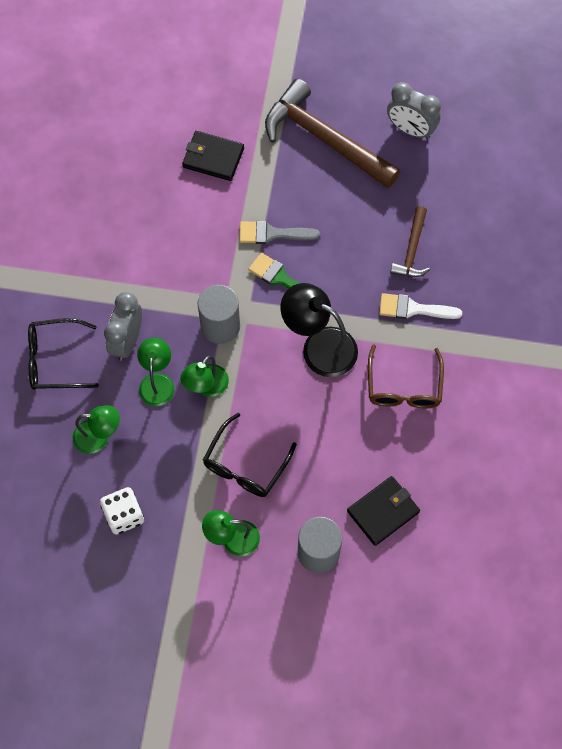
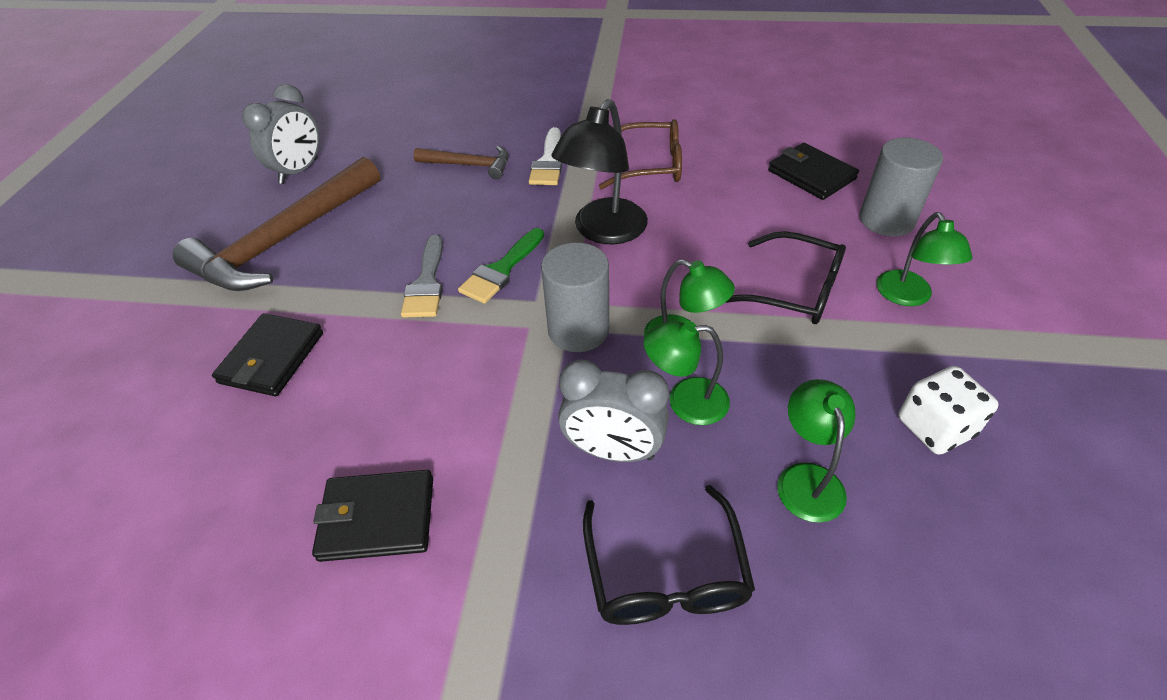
camera: 90 degrees left, 20 degrees down
(100, 230) = (377, 518): none -> black wallet

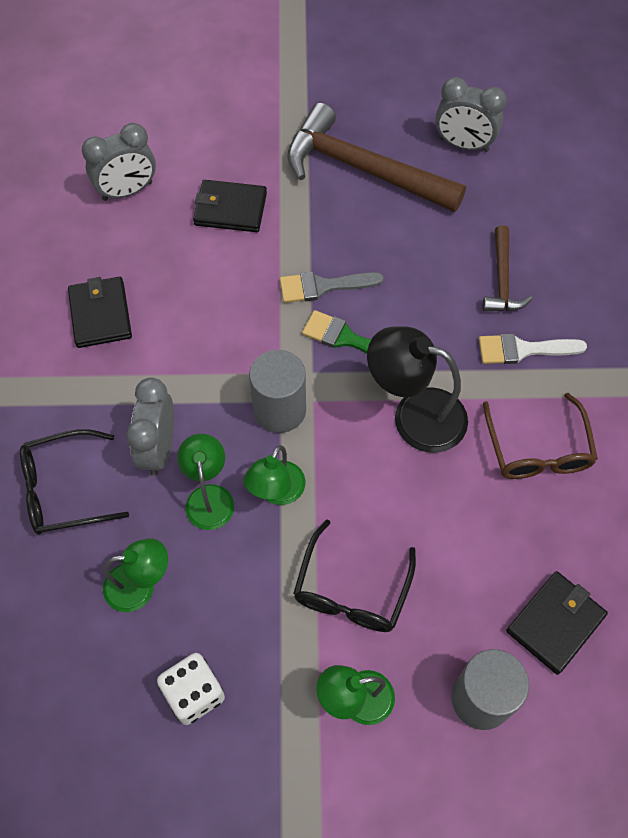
camera: 80 degrees right, 15 degrees up
(168, 476) = (127, 191): none -> grey clock

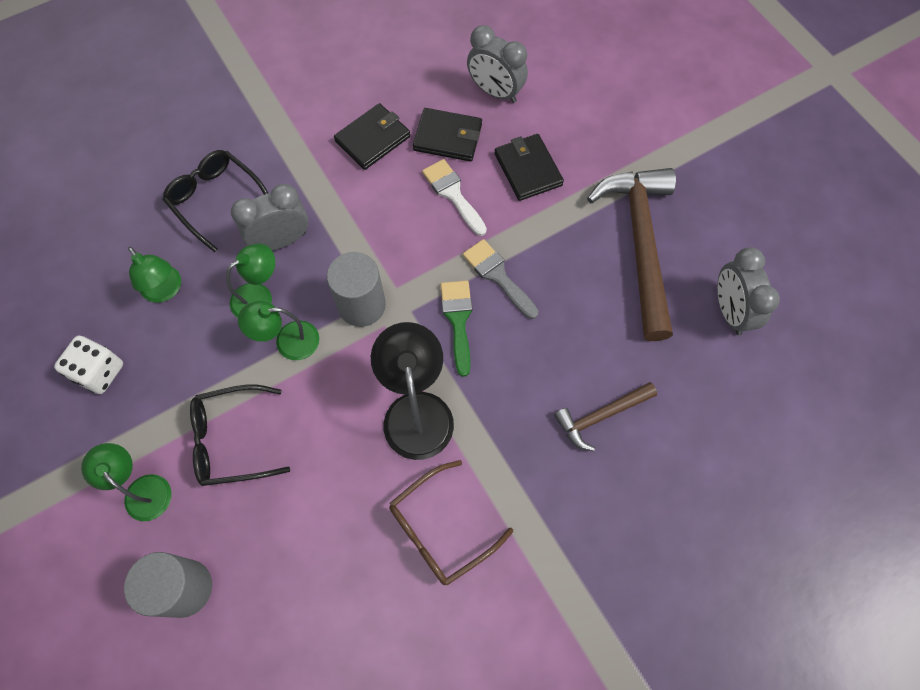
camera: 60 degrees right, 5 degrees up
(523, 350) = (536, 469): white brush -> white brush (452, 194)
(555, 623) = (280, 621): black wallet -> black wallet (448, 137)

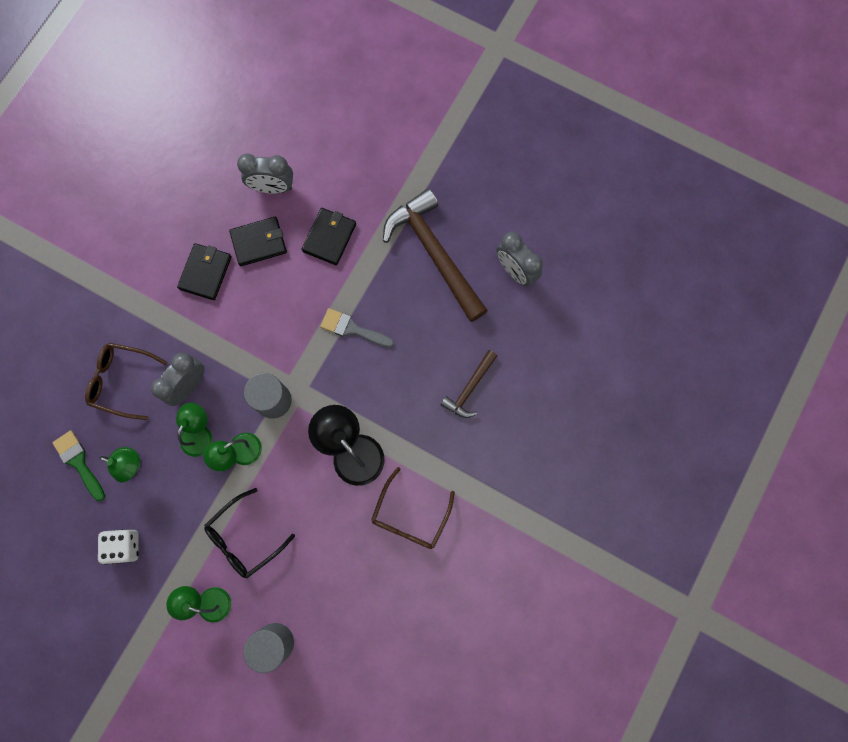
camera: 30 degrees left, 10 degrees up
(216, 200) = (122, 381): black glasses -> brown glasses
(452, 194) = (287, 285): white brush -> none
(458, 320) = (343, 375): green brush -> green brush (78, 462)
(528, 169) = (329, 237): black wallet -> black wallet turned 75 degrees clockwise

